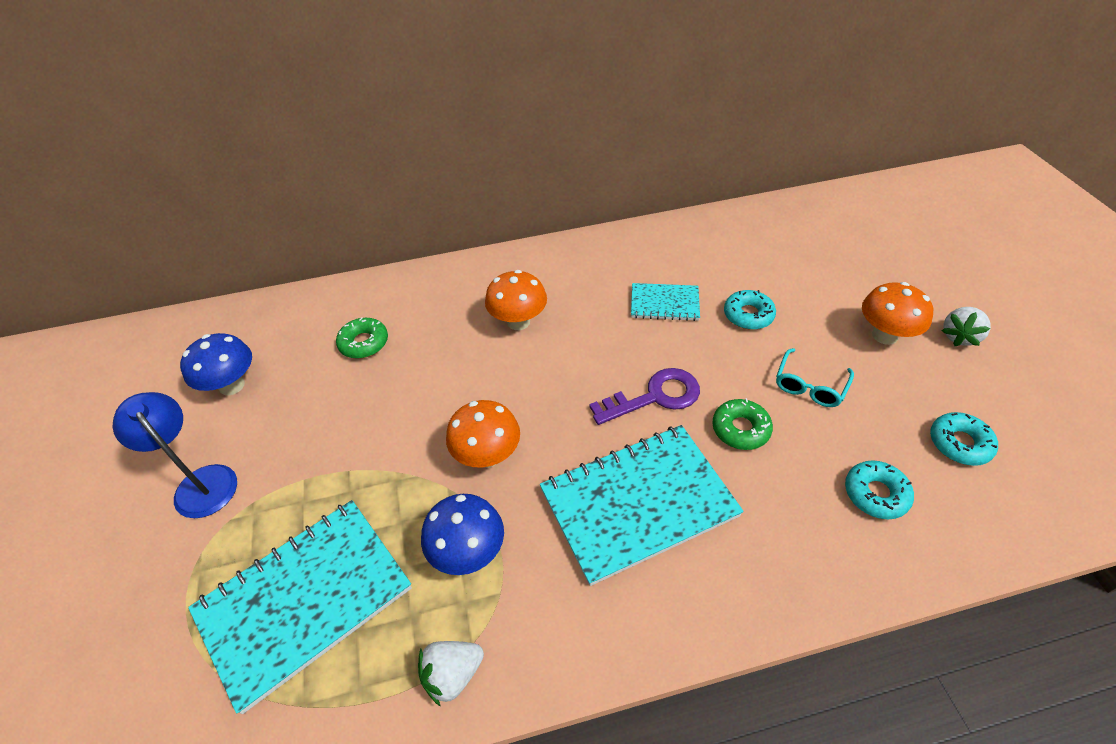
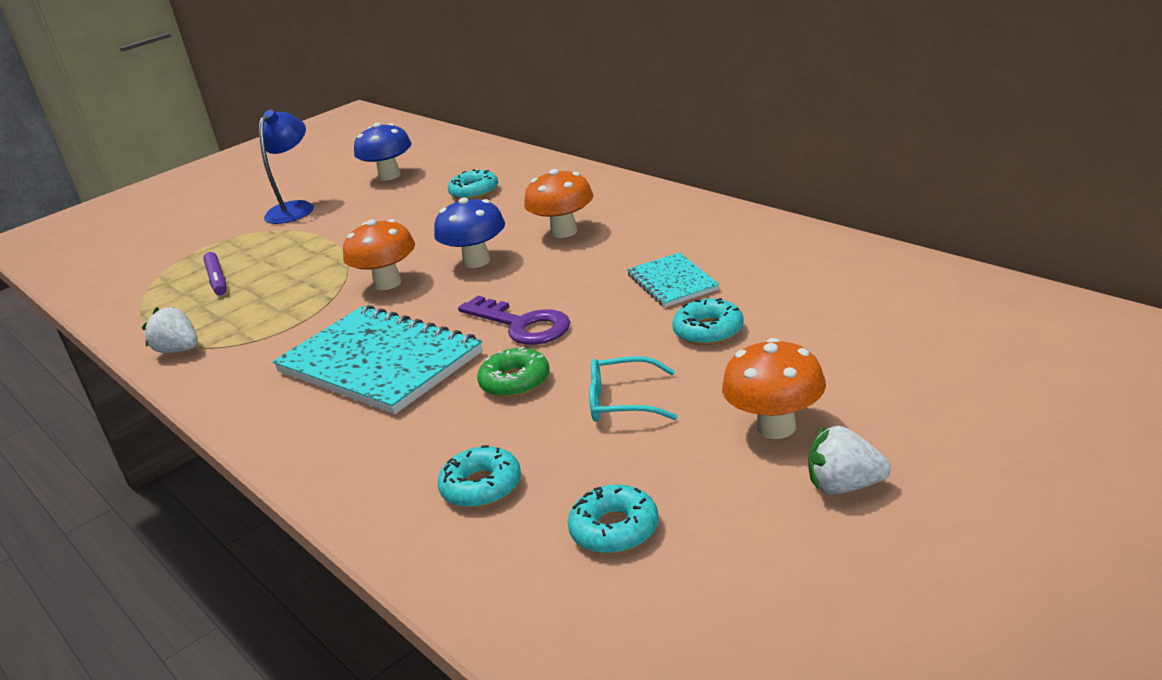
camera: 65 degrees right, 20 degrees down
(305, 600) = (217, 280): turquoise notebook -> purple marker
(364, 343) = (474, 192): green donut -> turquoise donut
(468, 552) = (285, 315): blue mushroom -> blue mushroom (476, 261)

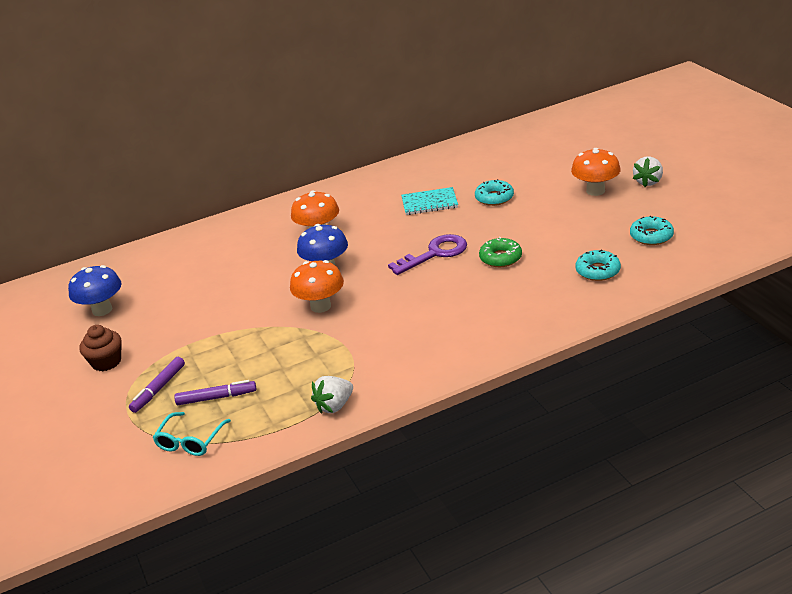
camera: 75 degrees left, 5 degrees up
(242, 247) = (158, 389): none -> purple marker
(295, 208) = (106, 362): blue lamp -> brown cupcake
(379, 363) = (437, 307): turquoise notebook -> none
(474, 192) = (199, 267): turquoise donut -> none
(622, 402) = (545, 227): turquoise glasses -> turquoise glasses (190, 441)

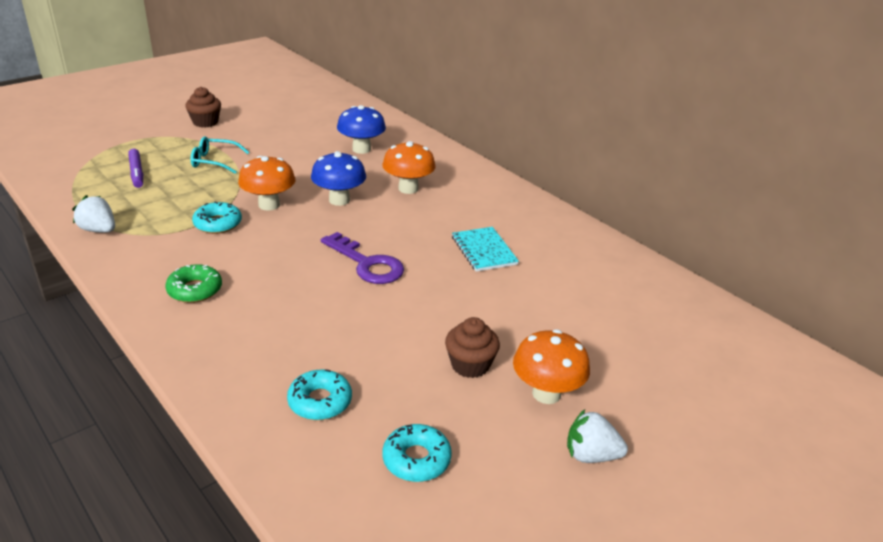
camera: 70 degrees right, 0 degrees up
(102, 310) = (281, 109): blue mushroom -> blue mushroom (361, 149)
(158, 389) = (160, 147): purple marker -> none
(190, 441) = (81, 170): turquoise glasses -> turquoise glasses (214, 161)
(494, 198) = (506, 299): turquoise donut -> turquoise donut (218, 224)
(500, 258) = (356, 313): green donut -> green donut (195, 290)
(565, 215) = (470, 365): none -> brown cupcake

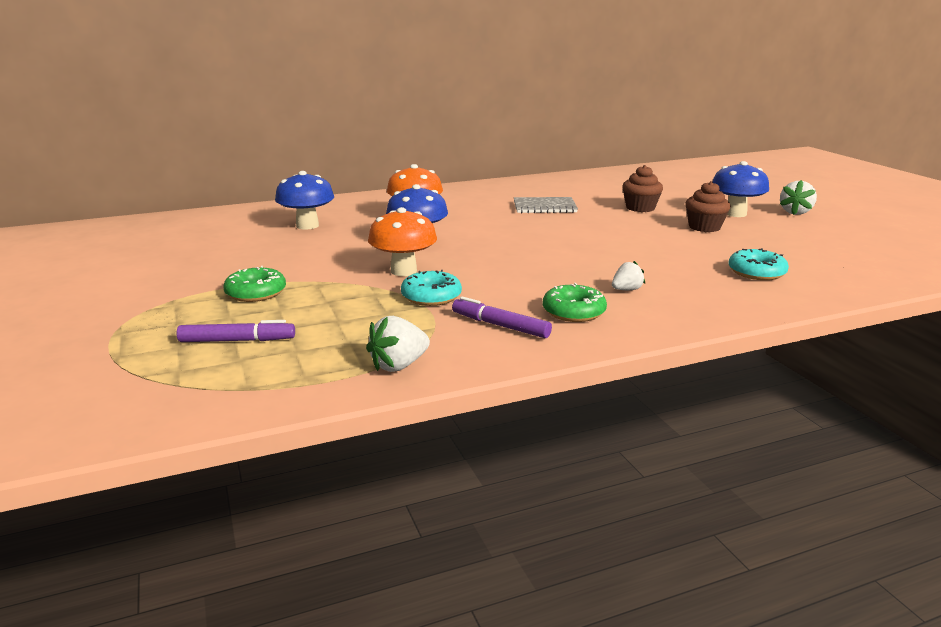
camera: 70 degrees left, 10 degrees down
(164, 259) = (500, 325): none -> purple marker
(205, 122) = (115, 294): brown cupcake -> brown cupcake (640, 208)
(214, 161) = (256, 293): turquoise glasses -> green donut
(250, 315) = (626, 290): none -> white strawberry
(367, 264) = (550, 242): purple key -> none
(416, 459) = (815, 251): turquoise donut -> none
(484, 250) = (544, 207): turquoise notebook -> grey notebook
(546, 393) = (735, 214): orange mushroom -> blue mushroom

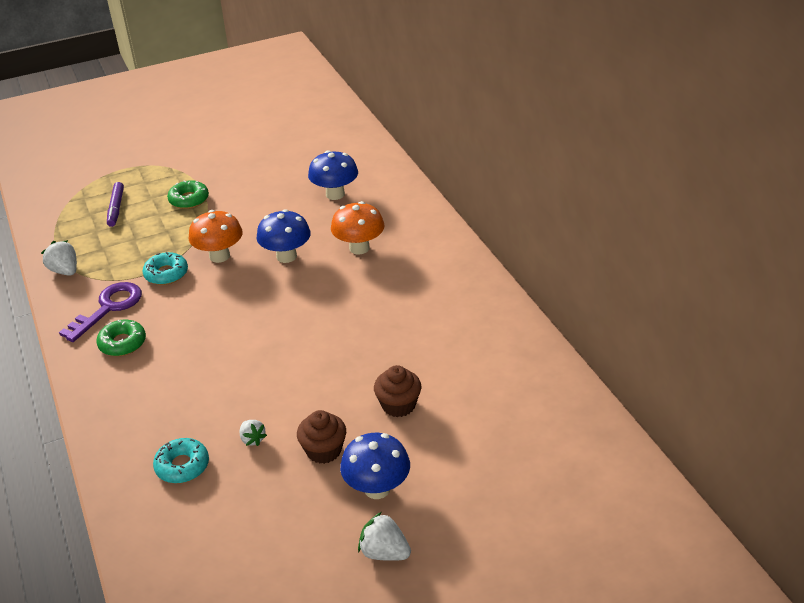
camera: 90 degrees right, 15 degrees up
(500, 325) = (108, 308): purple marker -> purple key
(544, 207) = (398, 330): grey notebook -> none
(626, 290) = (158, 374): white strawberry -> white strawberry (252, 439)

